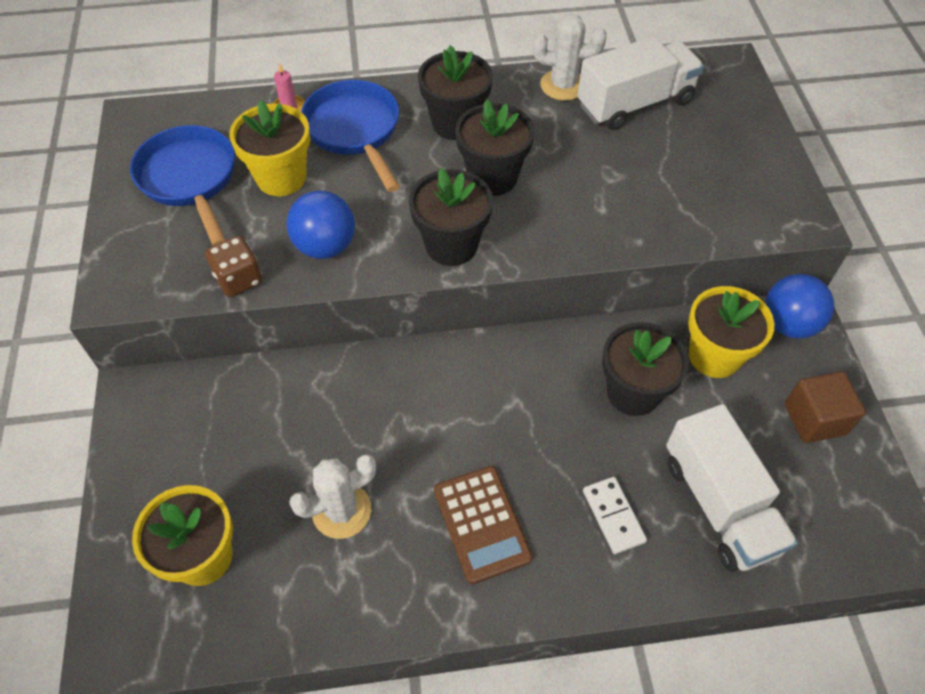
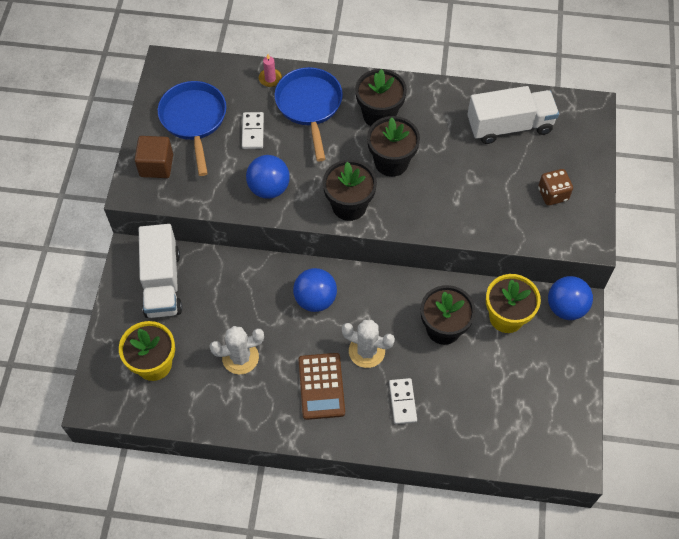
camera: 15 degrees right, 5 degrees up
(239, 279) = (210, 199): brown dice -> brown dice (552, 194)
(281, 178) = (253, 132): yellow flower pot -> white domino
(433, 395) = (315, 299): none -> blue ball
(563, 85) = (464, 100): white cactus -> white cactus (366, 351)
(719, 504) = (471, 411): white truck -> white truck (162, 283)
(814, 419) = (555, 374): brown cube -> brown cube (156, 165)

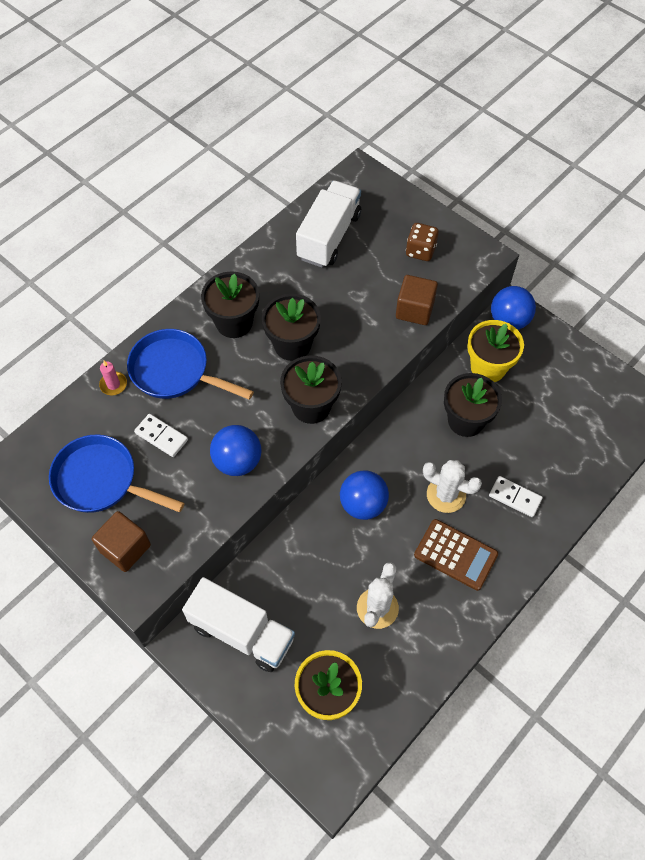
camera: 55 degrees left, 0 degrees up
(366, 351) = (446, 495): white cactus -> white cactus turned 60 degrees clockwise
(492, 222) = (414, 310): none -> brown cube

